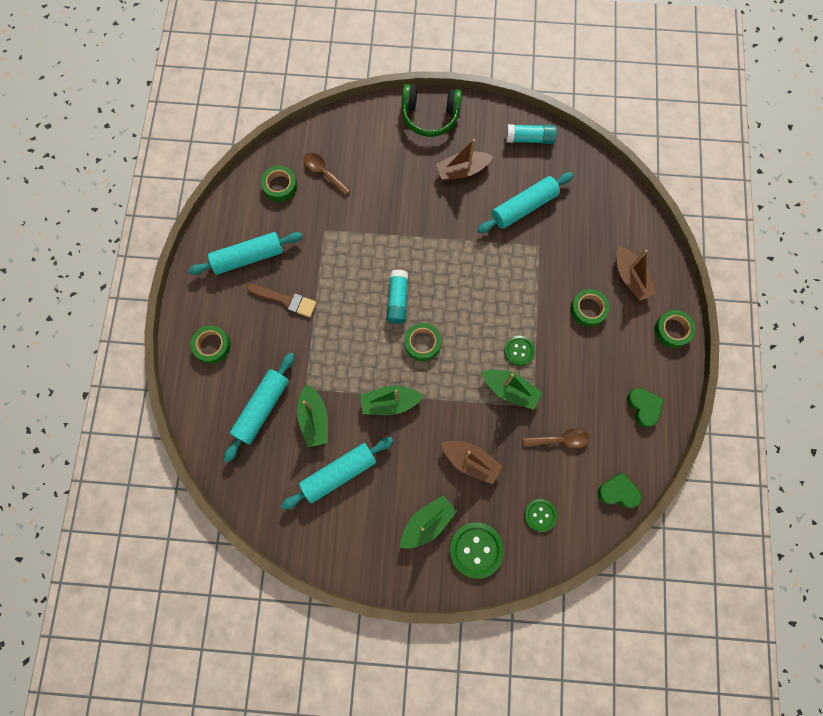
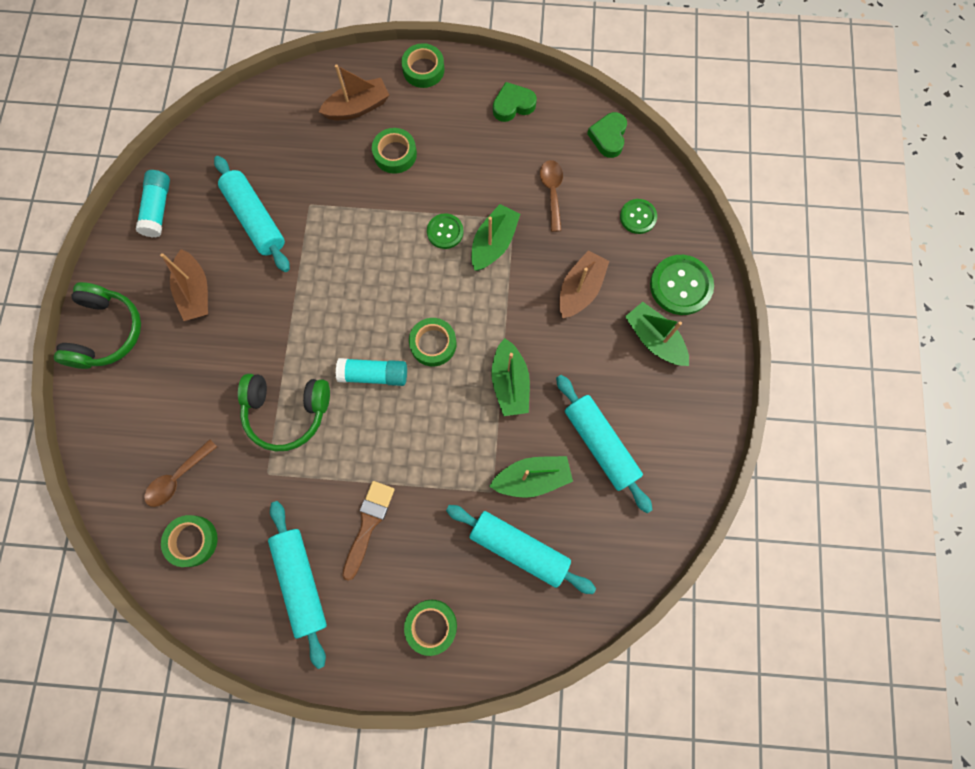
camera: 90 degrees left, 0 degrees up
(369, 240) = (287, 412): none -> green headphones

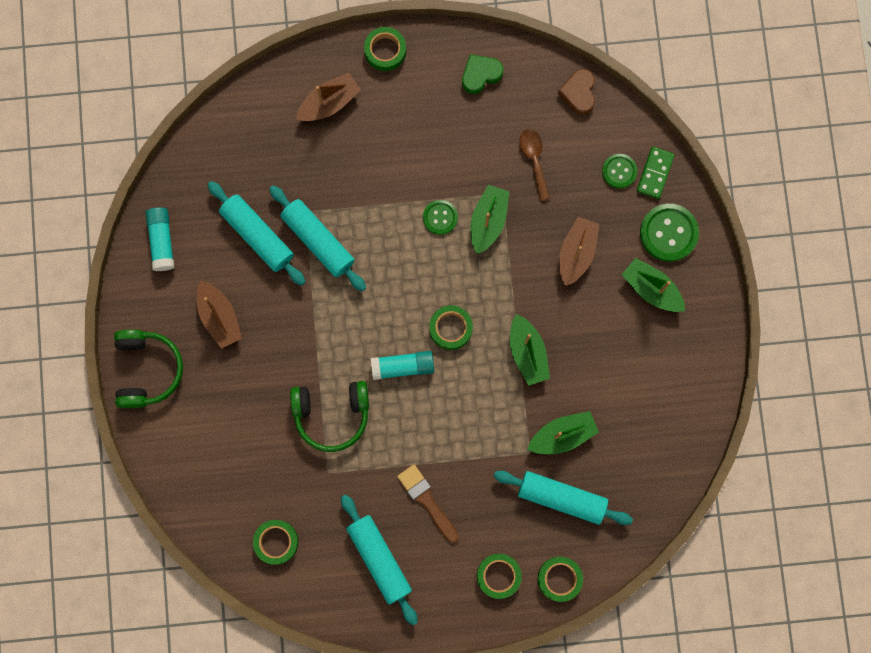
camera: 10 degrees left, 5 degrees up
(178, 478) = (249, 490): brown spoon -> none
(368, 524) = (426, 500): brown brush -> brown brush turned 45 degrees counterclockwise
(395, 154) = (376, 146): green tape -> green tape (559, 579)
(600, 444) = (617, 394): turquoise rolling pin -> turquoise rolling pin (318, 240)
(608, 137) = (578, 93): green heart -> brown heart
(675, 225) = (655, 173): none -> green domino

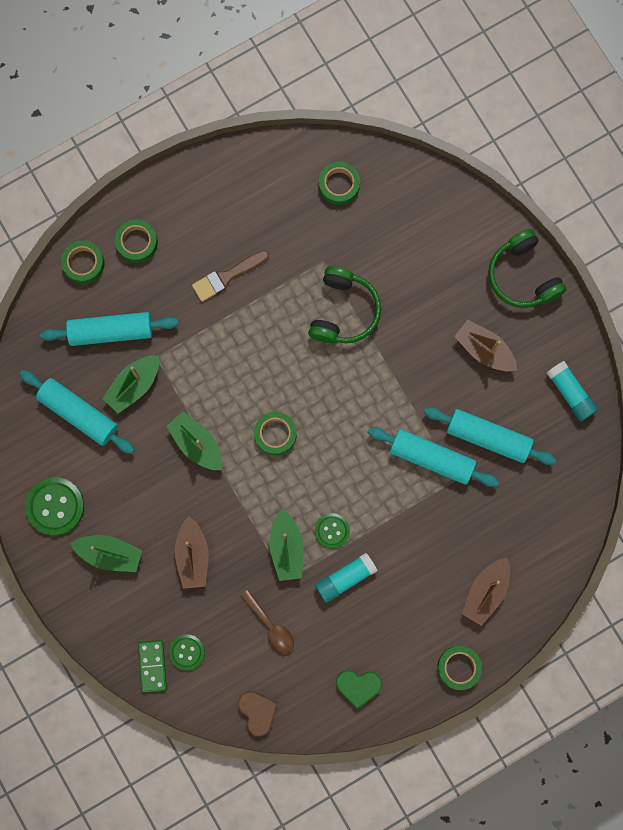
camera: 155 degrees right, 0 degrees up
(332, 414) = (344, 311): green headphones -> green headphones turned 135 degrees clockwise
(379, 559) = (245, 210): turquoise rolling pin -> turquoise rolling pin (79, 413)
(403, 366) = (302, 381): turquoise glue stick -> turquoise glue stick (345, 578)
(426, 500) = (227, 276): brown brush -> brown brush turned 120 degrees clockwise
(480, 75) = (358, 686): green heart -> green heart turned 60 degrees clockwise
(668, 233) = (116, 614): green button -> green button (55, 506)

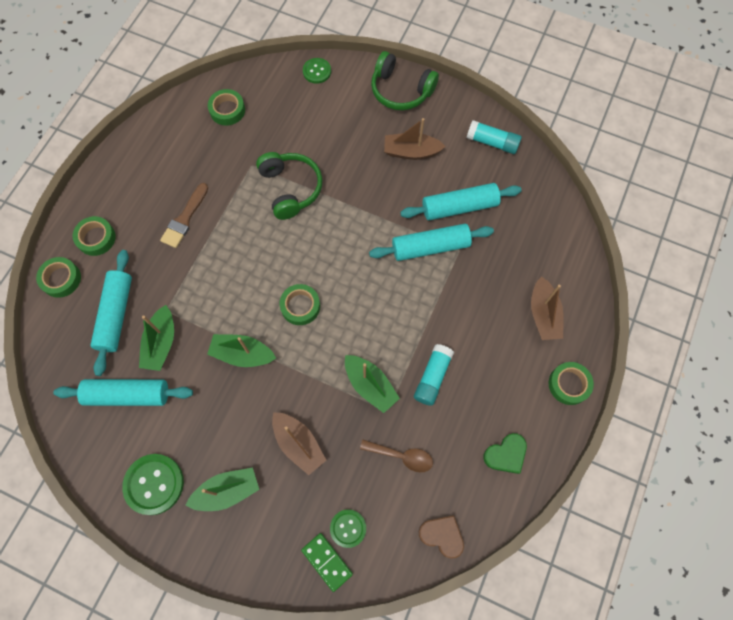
camera: 35 degrees left, 10 degrees down
(111, 331) = (116, 315): turquoise rolling pin -> turquoise rolling pin turned 45 degrees counterclockwise
(332, 531) = (396, 348): green button -> green button (317, 71)

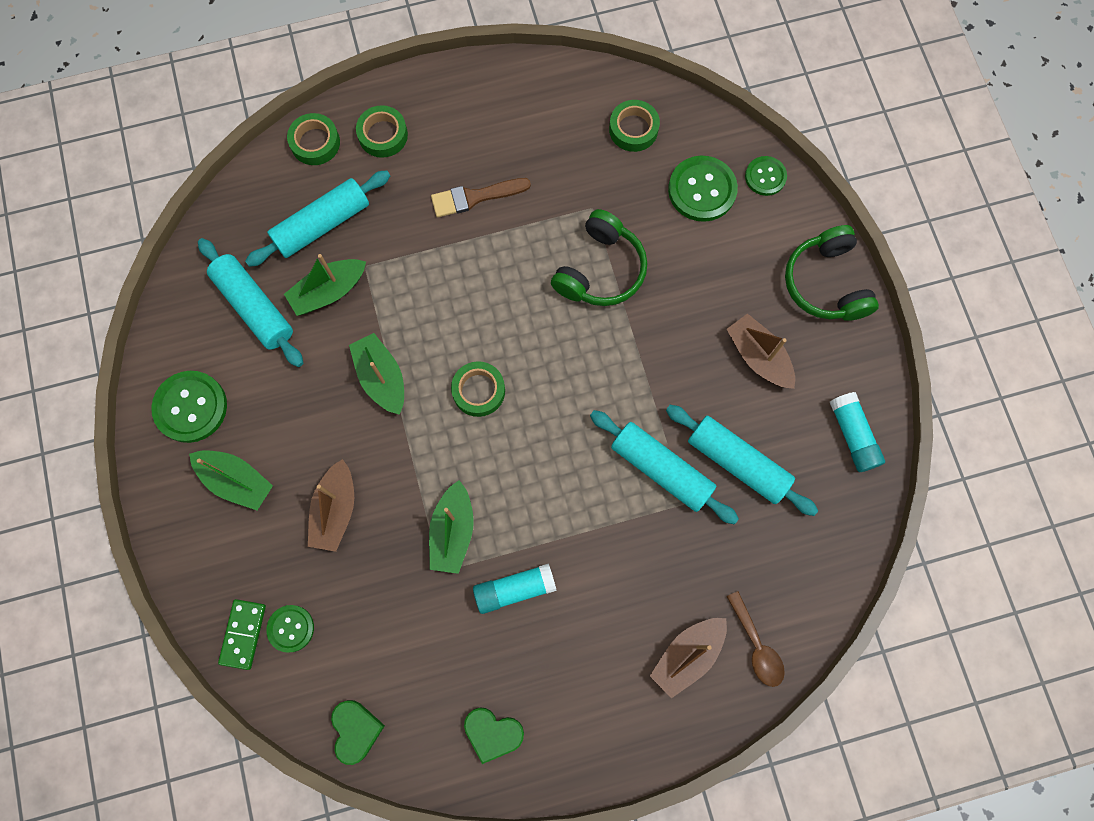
camera: 50 degrees right, 5 degrees up
(294, 105) = (702, 190): none -> green button
(401, 456) = (404, 624): brown spoon -> brown spoon (756, 645)
(442, 535) = (356, 730): brown heart -> green heart
(569, 384) = (628, 745): green tape -> none

